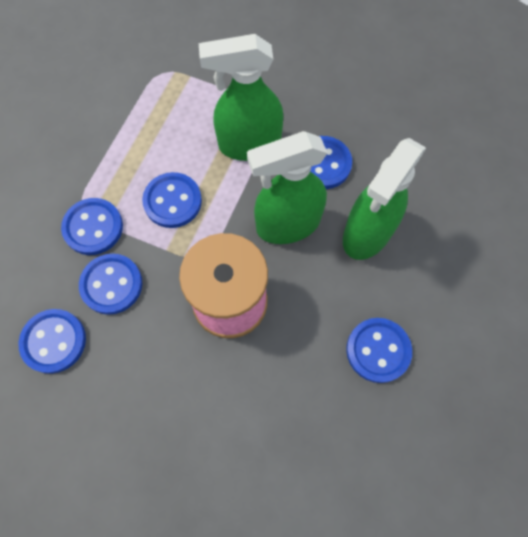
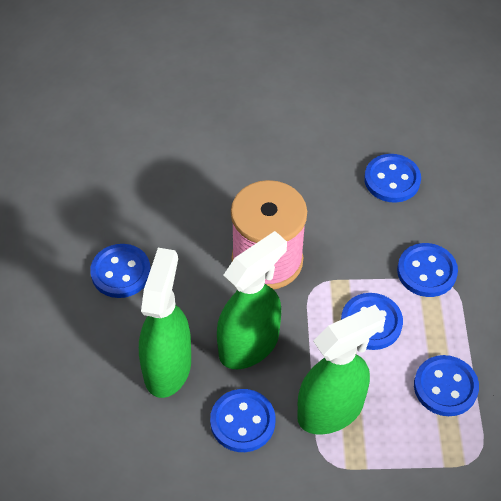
camera: 155 degrees right, 15 degrees down
(111, 284) = (376, 234): blue button -> blue button (445, 387)

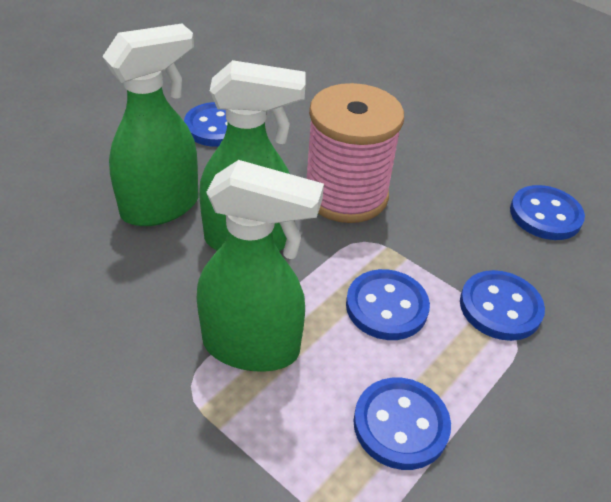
camera: 40 degrees right, 10 degrees down
(242, 422) = (162, 290): blue button -> none

